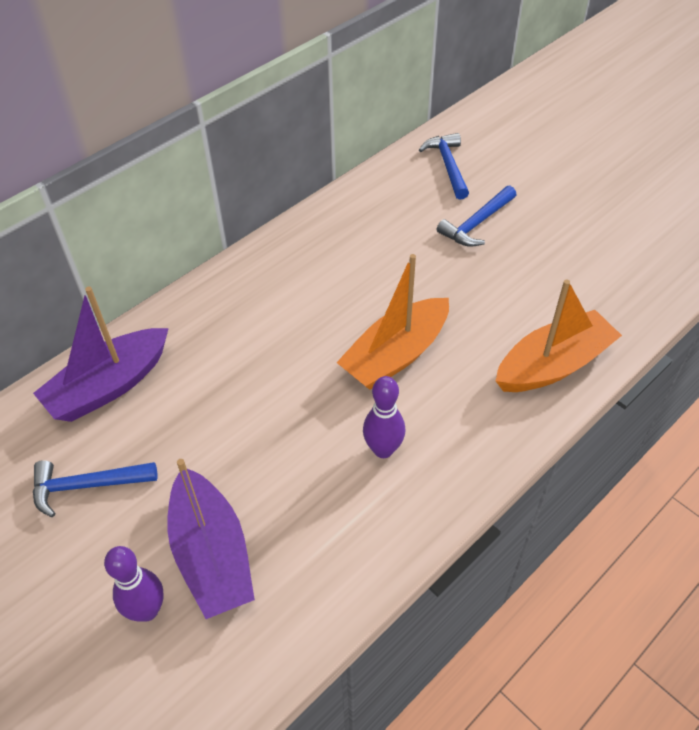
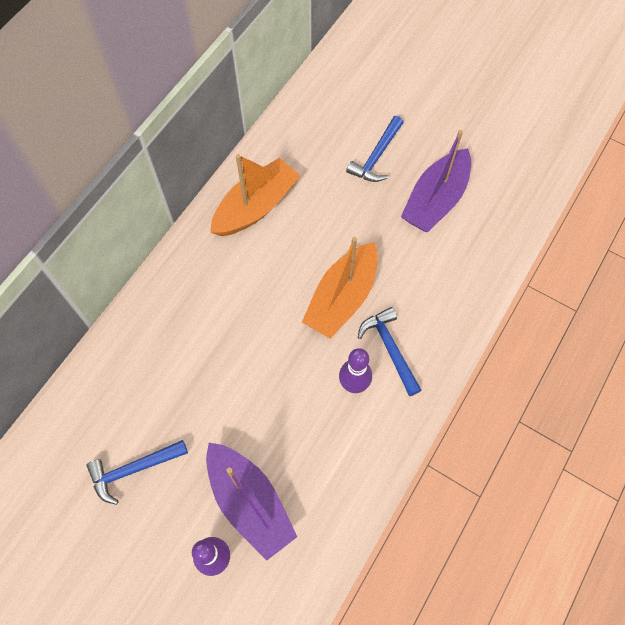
camera: 15 degrees left, 15 degrees up
(109, 386) = (119, 377): purple boat -> purple boat (435, 200)
(448, 166) = (338, 100): blue hammer -> blue hammer (390, 348)
(553, 365) = (465, 280): orange boat -> orange boat (256, 207)

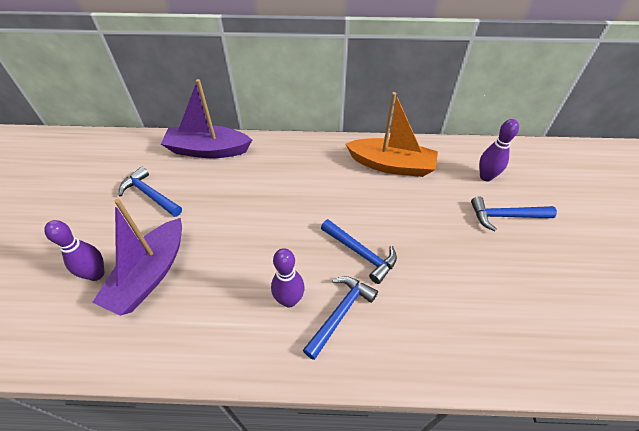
camera: 60 degrees right, 15 degrees down
(325, 138) = (486, 177): none -> purple bowling pin
(342, 298) = (361, 253): orange boat -> blue hammer
(435, 200) = (511, 279): purple boat -> purple boat (208, 150)

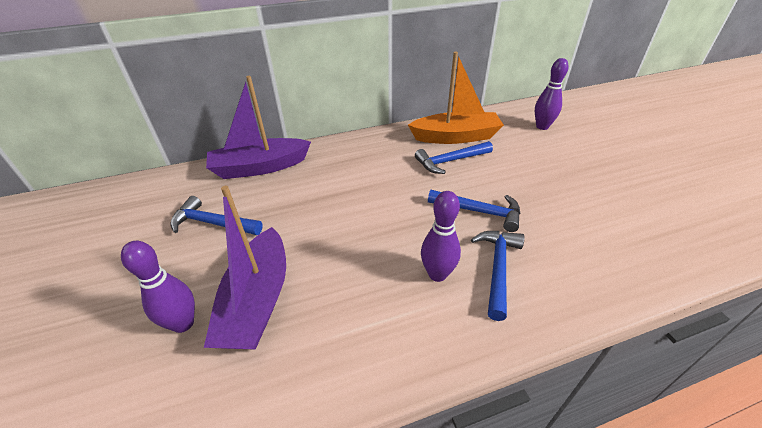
camera: 20 degrees left, 10 degrees down
(505, 216) = (580, 150): blue hammer -> blue hammer (450, 161)

